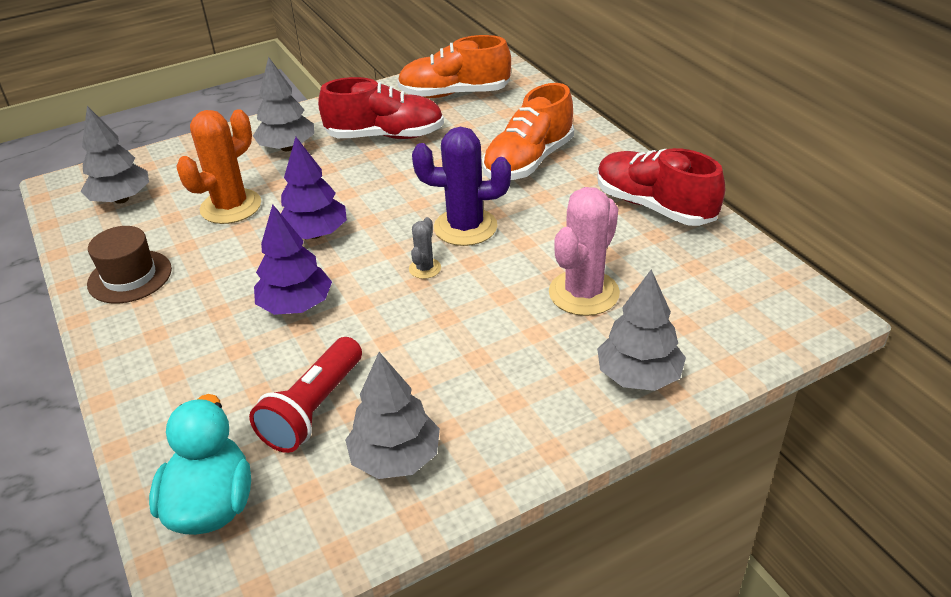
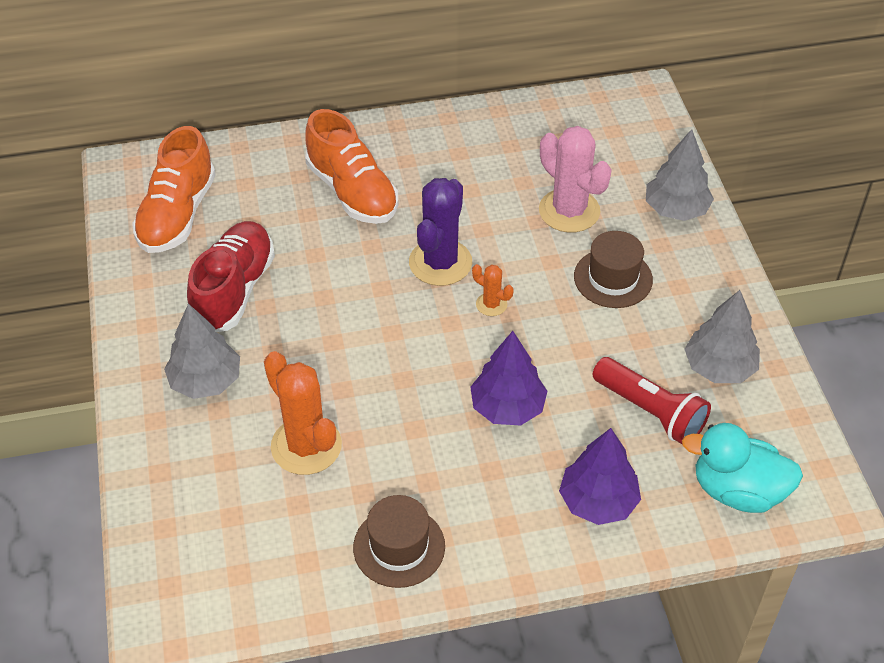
camera: 75 degrees left, 10 degrees up
(121, 199) = (231, 555): grey tree -> none
(315, 234) = (396, 378): purple tree -> purple tree (598, 502)
(425, 268) = (491, 304): grey cactus -> orange cactus
(499, 344) = (613, 278): none -> brown hat
(654, 207) = (470, 133): red shoe -> none

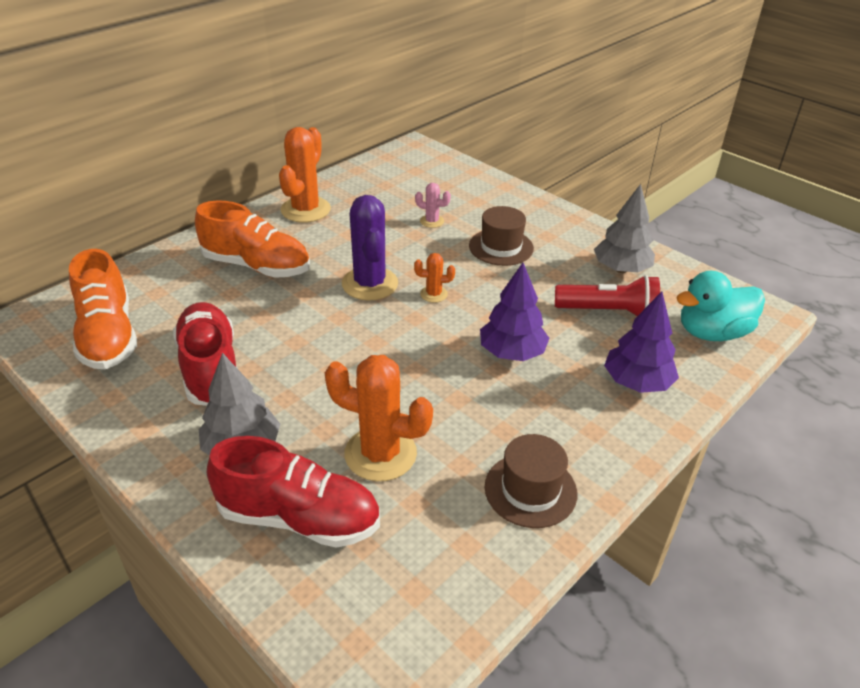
camera: 35 degrees left, 10 degrees down
(202, 466) = (299, 518): none -> red shoe
(451, 139) = (305, 210): none -> orange cactus
(569, 211) = (432, 221): pink cactus -> pink cactus, size x0.48
(676, 209) = (500, 197): grey tree -> none

